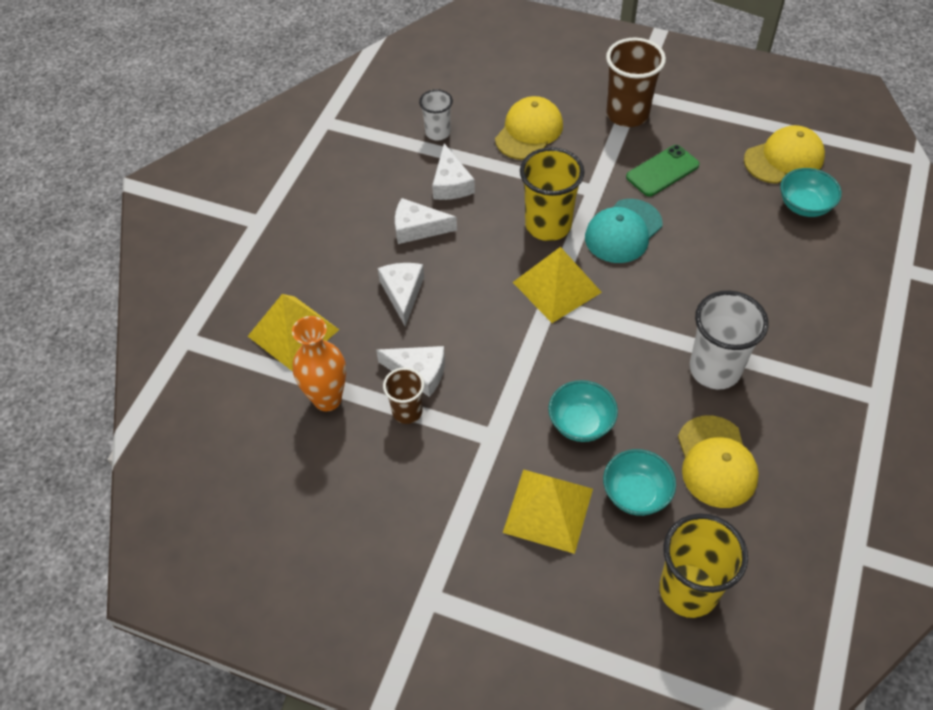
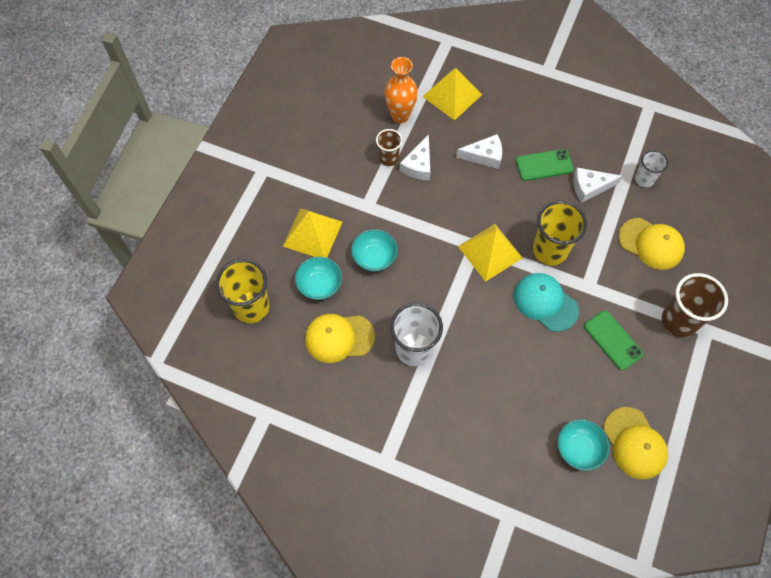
camera: 90 degrees right, 10 degrees up
(417, 228) = (544, 165): white cheese -> green phone

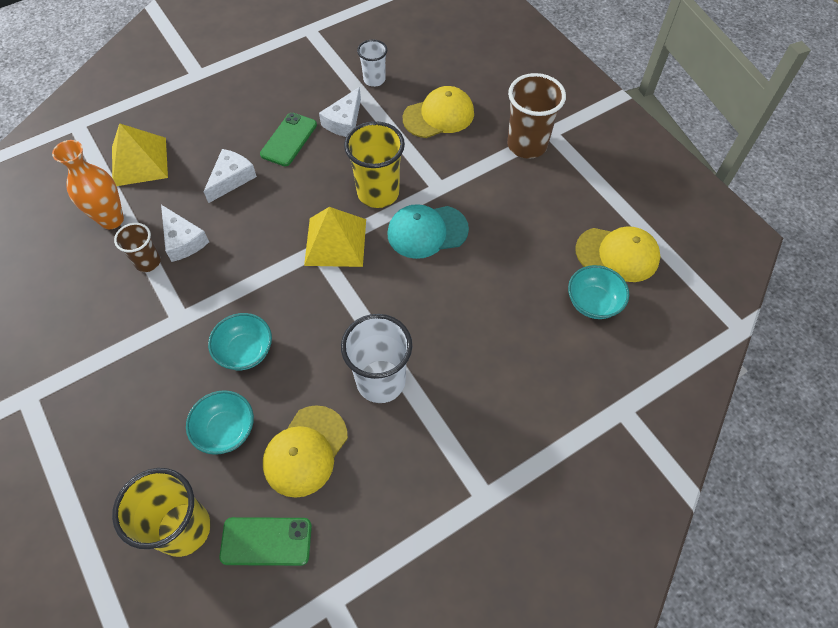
camera: 55 degrees left, 5 degrees down
(312, 233) = (158, 396): yellow pyramid -> none
(613, 340) = (507, 204): green phone -> green phone (266, 541)

